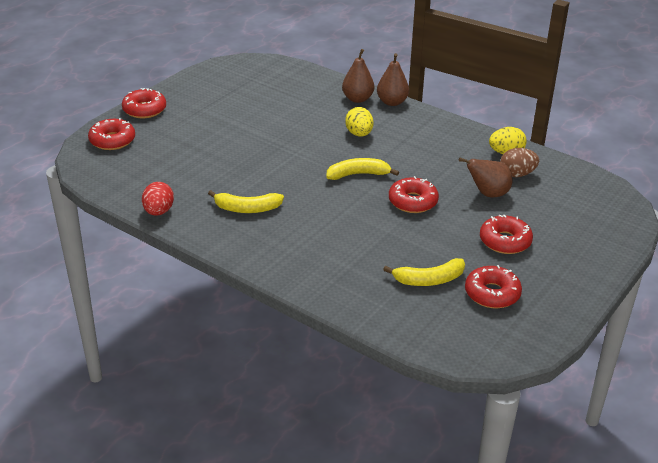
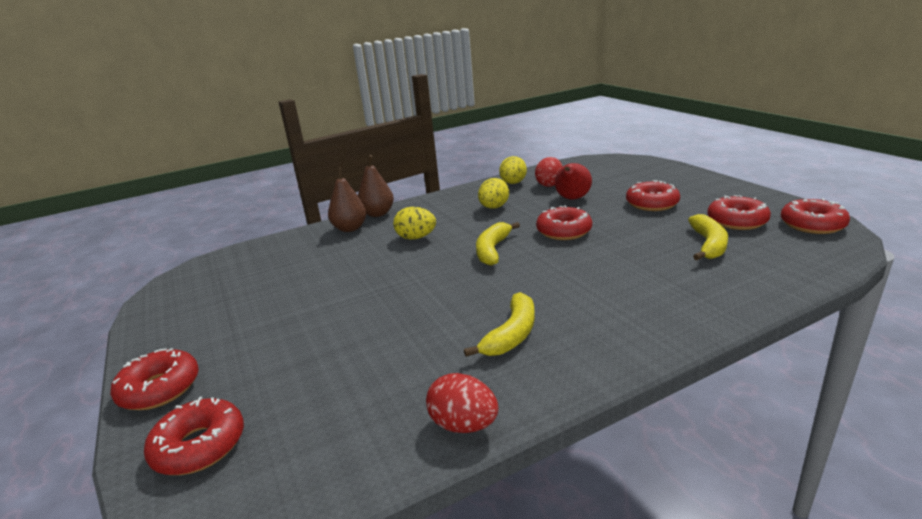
camera: 60 degrees left, 10 degrees down
(440, 156) = (494, 207): none -> yellow egg
(488, 194) = (572, 199): brown pear -> red pear
(510, 339) = (812, 225): none -> red donut
(517, 174) = (549, 184): brown egg -> red egg

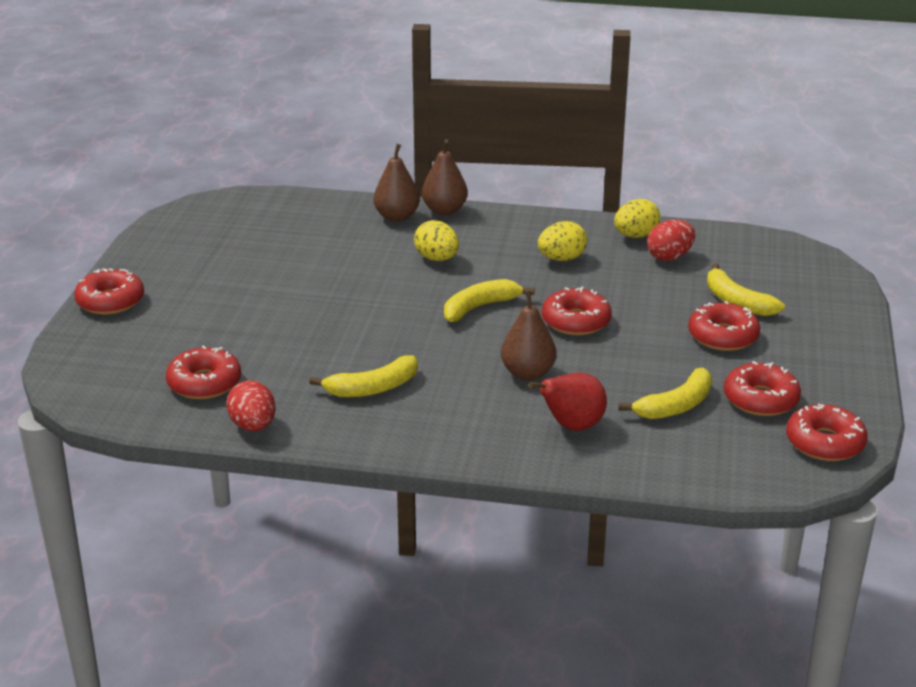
camera: 35 degrees right, 5 degrees up
(199, 446) = (99, 353): red donut -> red donut (204, 383)
(572, 199) = (656, 288): red pear -> red pear (572, 426)
(595, 270) = (528, 373): none -> brown pear
(623, 188) = (737, 302): none -> yellow banana

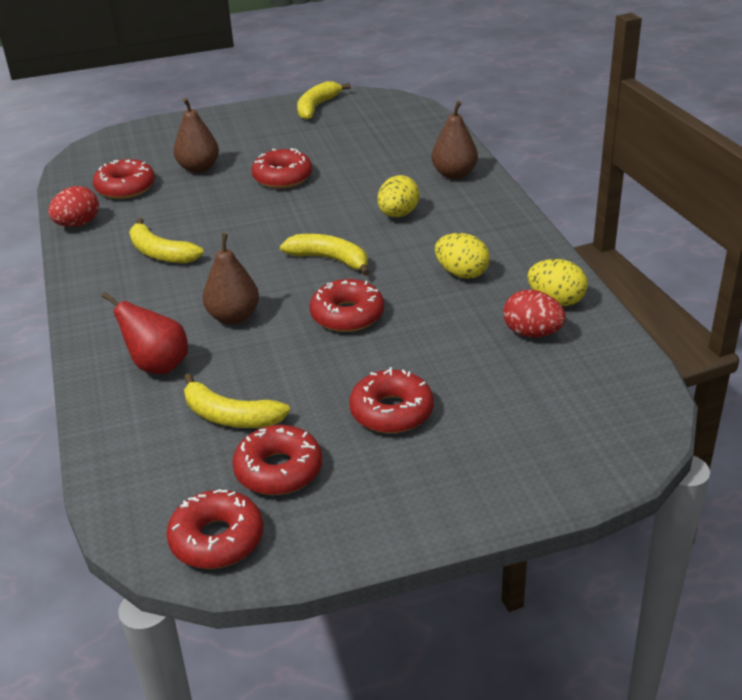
camera: 65 degrees right, 5 degrees up
(110, 301) = (213, 119): red donut -> red donut (282, 177)
(444, 210) = (491, 190): brown pear -> brown pear (199, 168)
(737, 302) = (476, 402): yellow banana -> yellow banana (317, 107)

